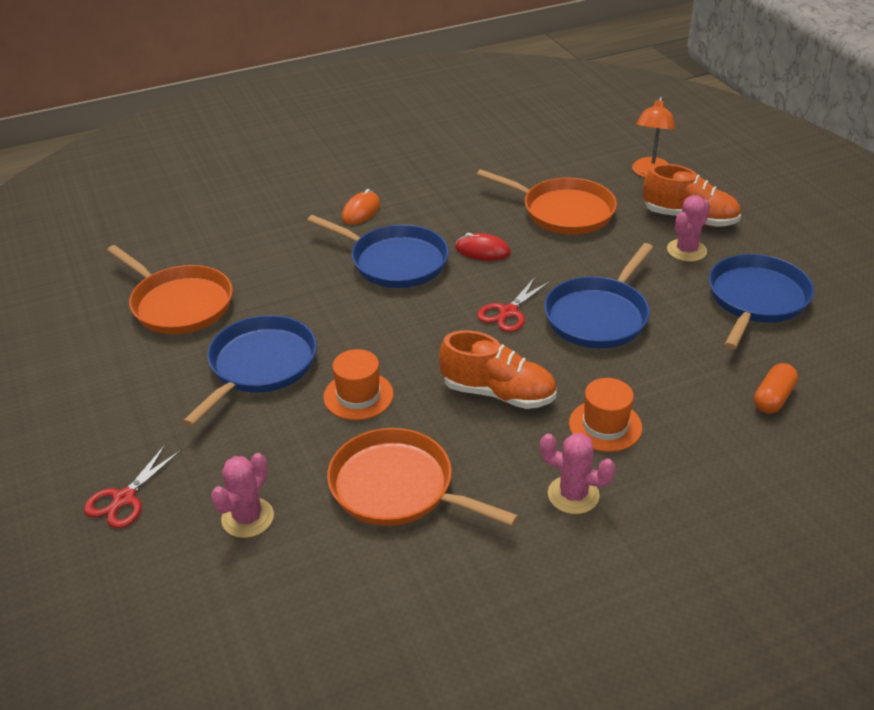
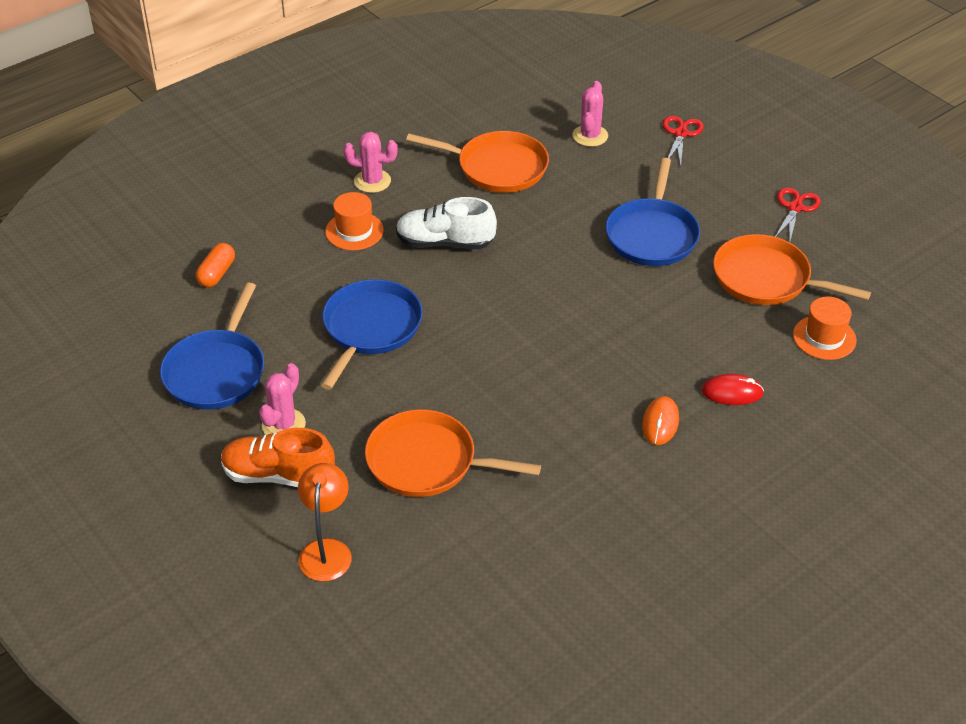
camera: 165 degrees right, 5 degrees up
(358, 396) = (557, 224): orange hat -> orange hat (824, 337)
(395, 261) = (589, 359): blue pan -> none
(482, 251) = (503, 388): red mouse -> red mouse (732, 392)
(498, 393) = (445, 243): orange shoe -> white shoe
(508, 312) = (456, 319): red scissors -> red scissors (795, 208)

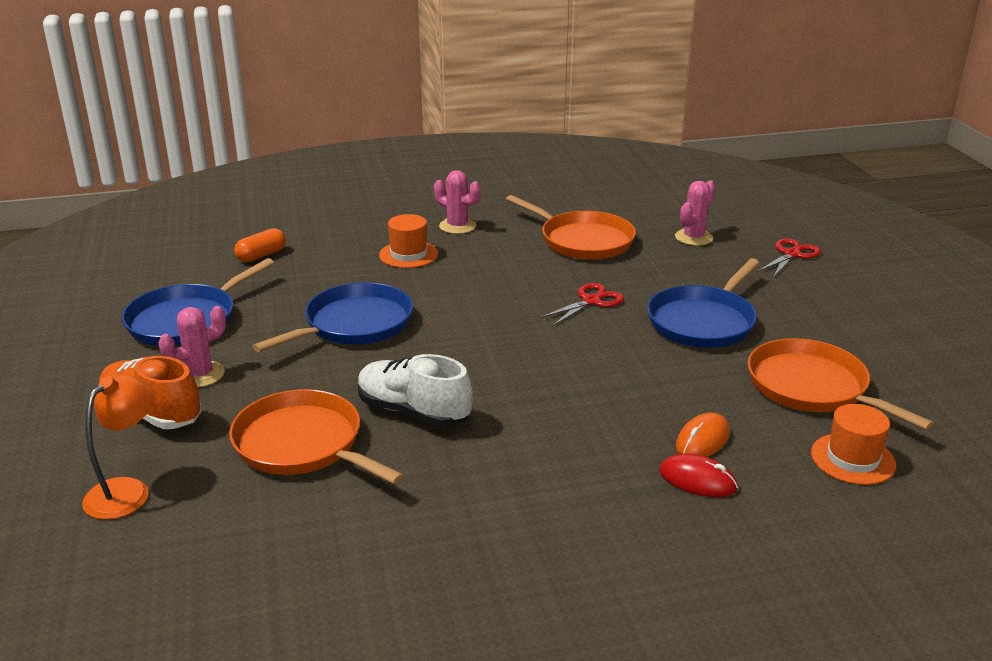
camera: 25 degrees right, 15 degrees down
(445, 243) = (484, 281): white shoe -> white shoe (413, 412)
(660, 423) = (587, 484): orange mouse -> orange mouse (702, 440)
(795, 208) = (887, 336): red scissors -> red scissors (591, 301)

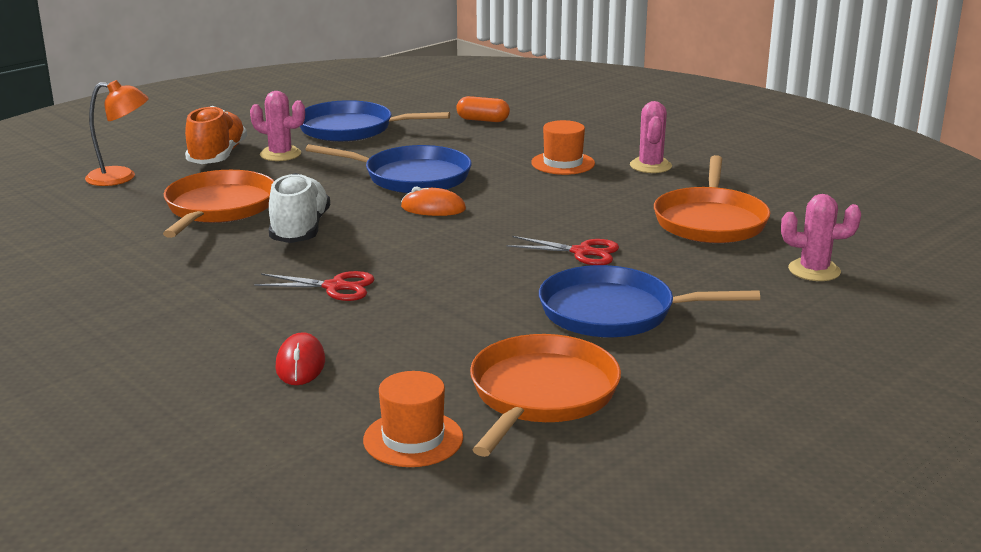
camera: 60 degrees right, 5 degrees down
(702, 440) = (372, 354): orange mouse -> orange mouse (433, 208)
(791, 254) = (865, 332): red scissors -> red scissors (335, 287)

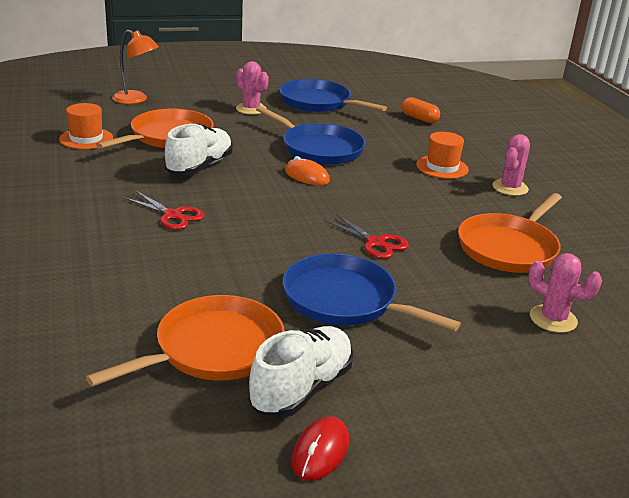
camera: 25 degrees right, 5 degrees up
(217, 156) = (210, 100): orange shoe -> none
(300, 364) = (84, 265): red mouse -> red mouse (320, 451)
(413, 439) = (86, 350): orange hat -> orange hat (86, 138)
(664, 398) = (301, 388): none -> white shoe

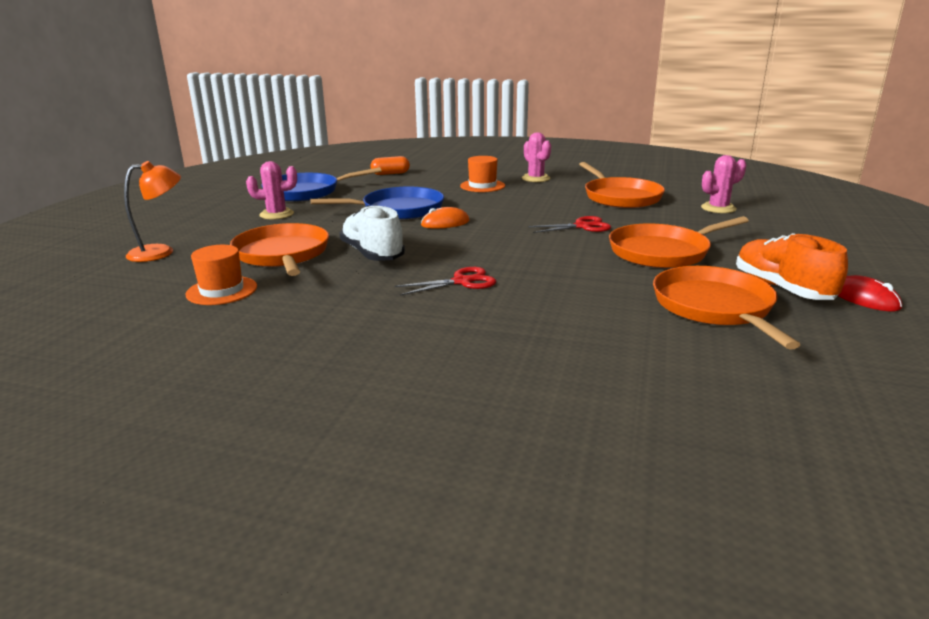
camera: 55 degrees left, 5 degrees down
(301, 388) = (782, 289): white shoe -> orange shoe
(345, 300) = (662, 252): blue pan -> orange pan

